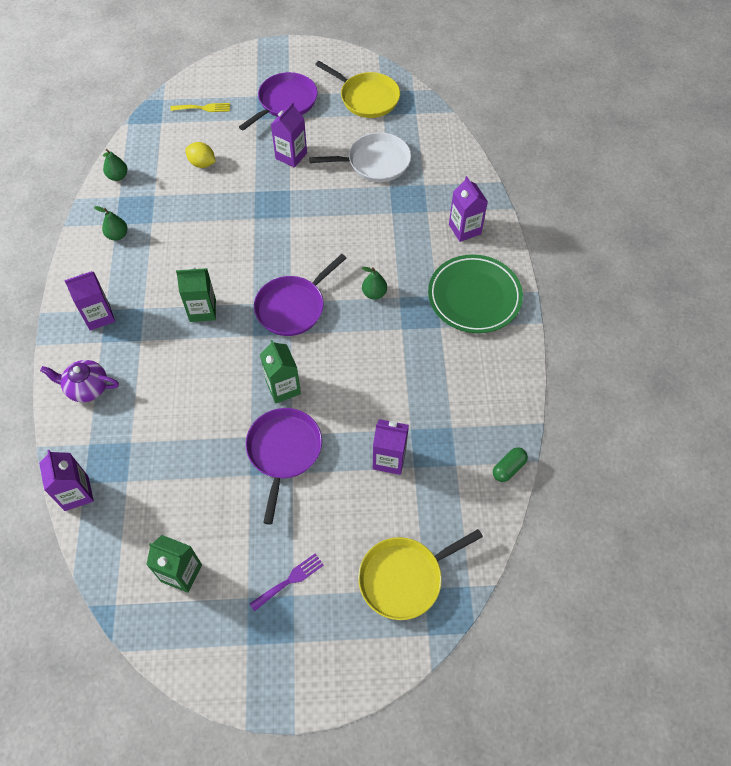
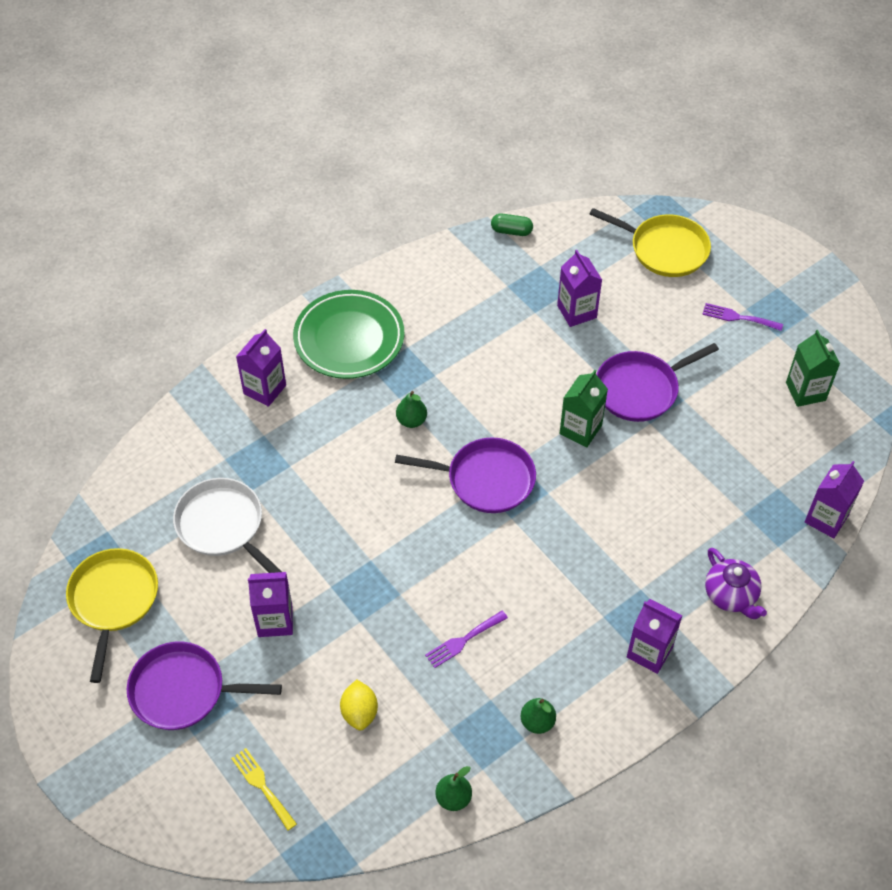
camera: 125 degrees left, 5 degrees down
(197, 231) = (463, 640): none -> purple fork
(202, 310) = (558, 558): green carton -> none

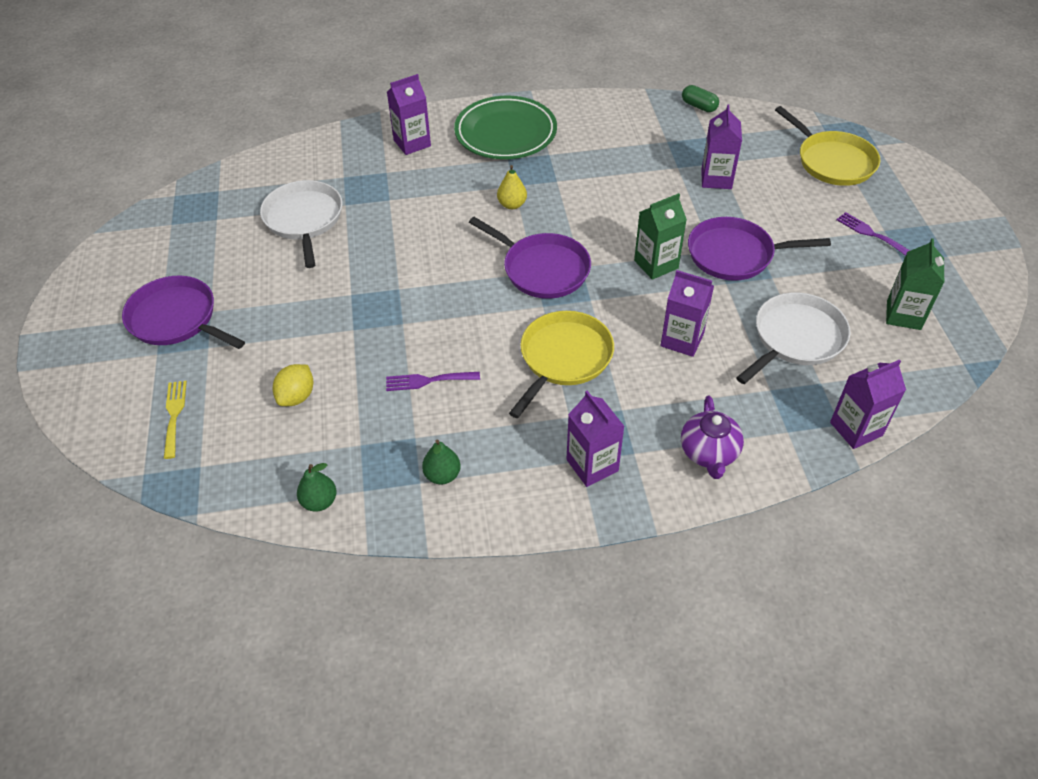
camera: 30 degrees right, 5 degrees down
(113, 600) = (182, 236): yellow pan -> yellow pan (563, 358)
(275, 620) = (287, 300): purple carton -> purple carton (682, 340)
(411, 420) = (512, 204): green pear -> yellow pear
(736, 453) = (796, 338): none -> white pan

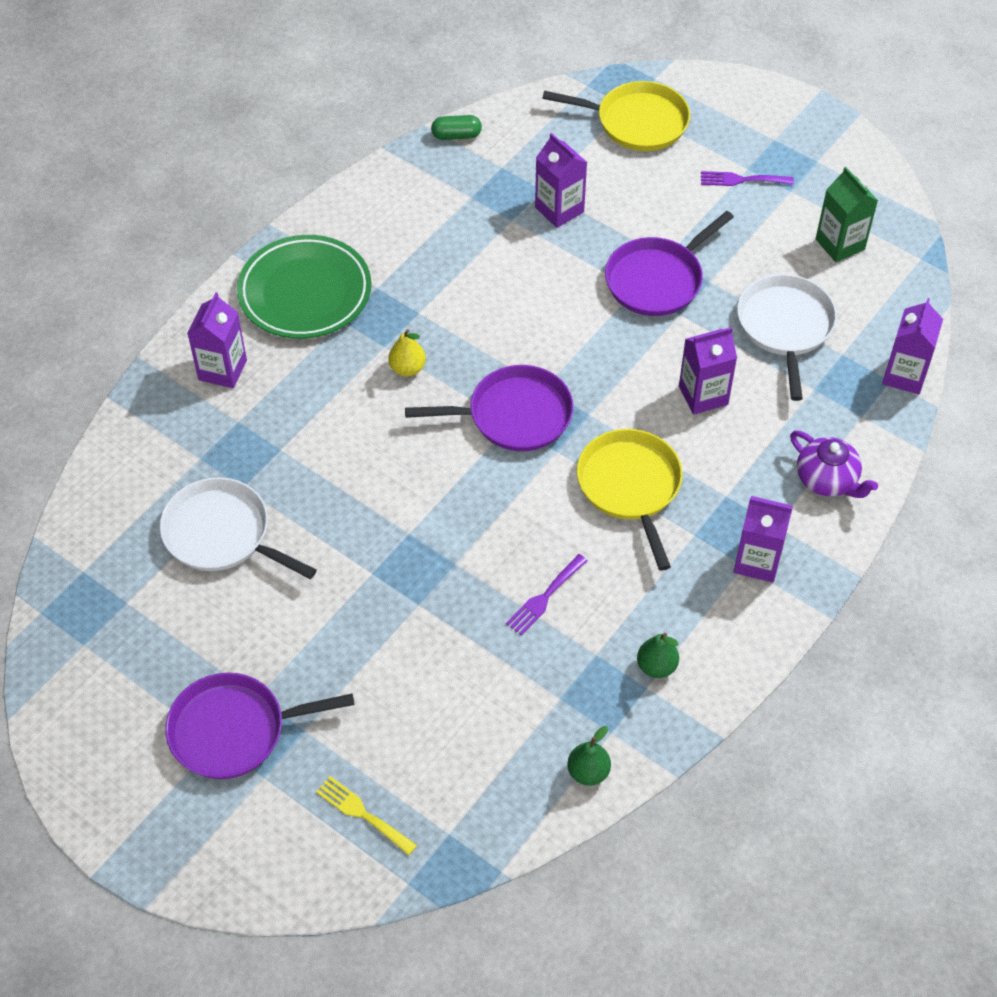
camera: 45 degrees left, 5 degrees up
(297, 396) = (450, 704): yellow lemon -> none
(656, 264) = (604, 337): green carton -> none

